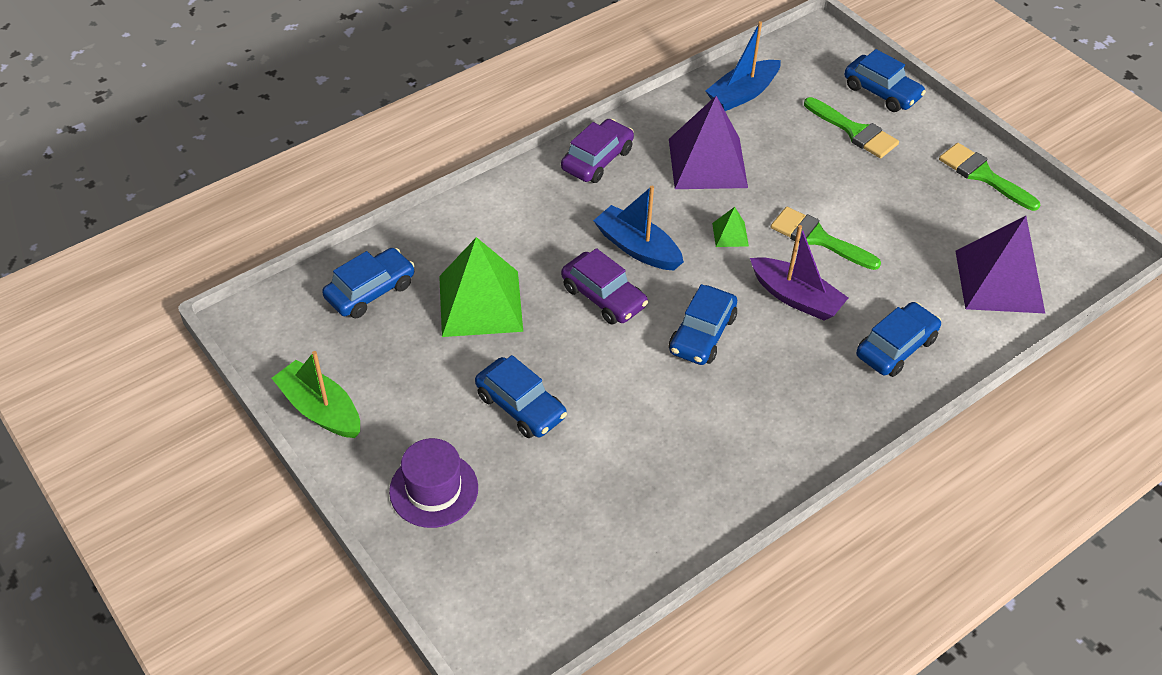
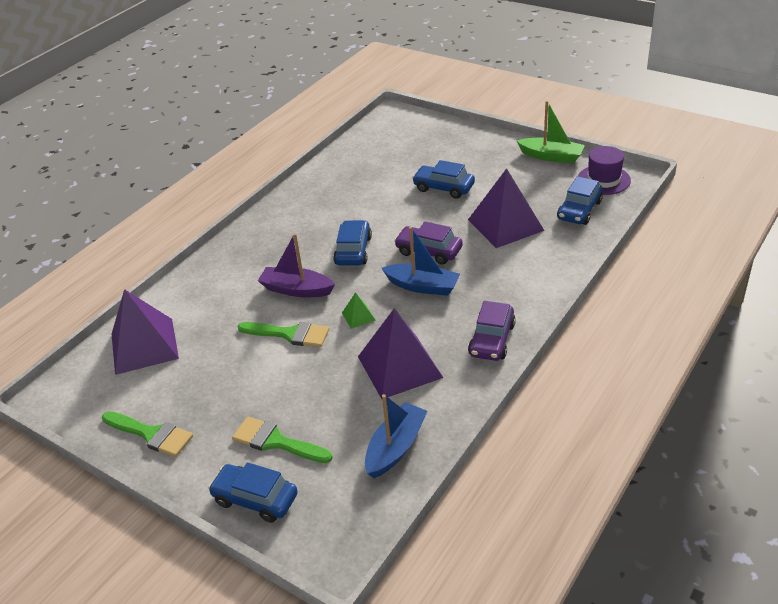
camera: 165 degrees right, 10 degrees down
(434, 489) = (464, 147): purple hat -> purple hat (603, 180)
(480, 303) = (505, 225): green pyramid -> purple pyramid
(896, 347) = (221, 281): blue car -> none

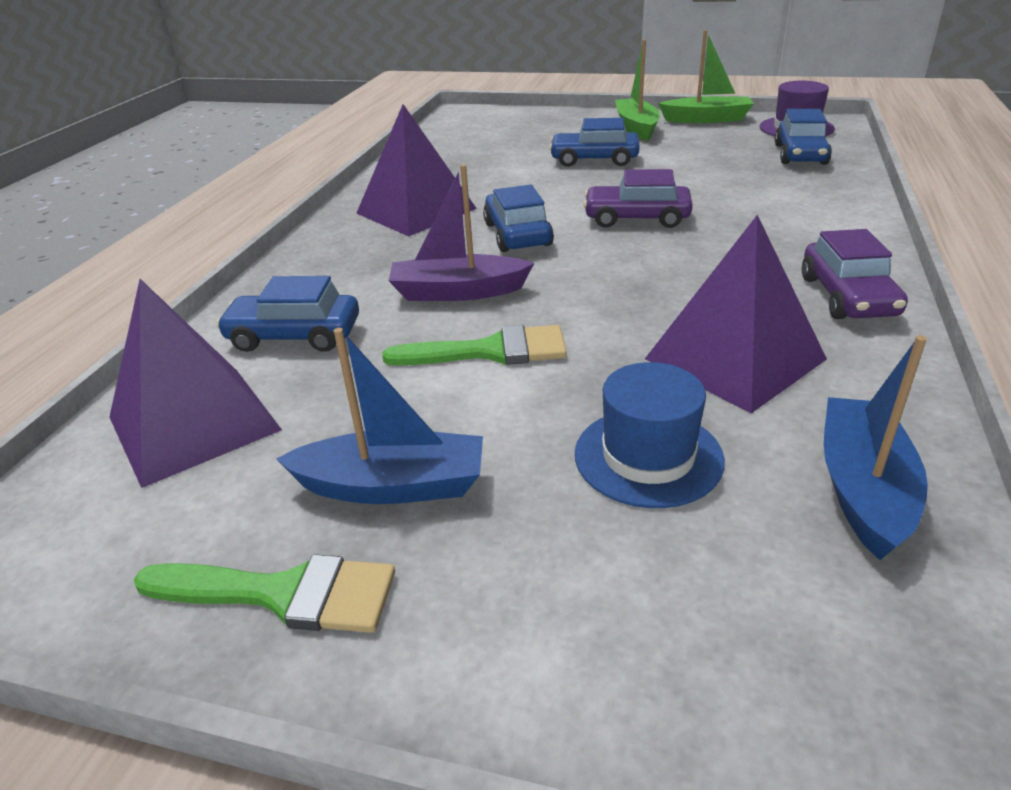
camera: 20 degrees left, 5 degrees down
(255, 499) = (647, 685): blue car -> blue car (294, 336)
(276, 442) = (601, 537): green brush -> none
(320, 410) = (648, 456): none -> blue hat
(358, 316) = (596, 306): green pyramid -> none
(422, 286) = (666, 255): blue boat -> blue boat (392, 486)
(496, 157) = (636, 128): none -> green boat
(505, 225) = (718, 179): purple pyramid -> purple pyramid (416, 211)

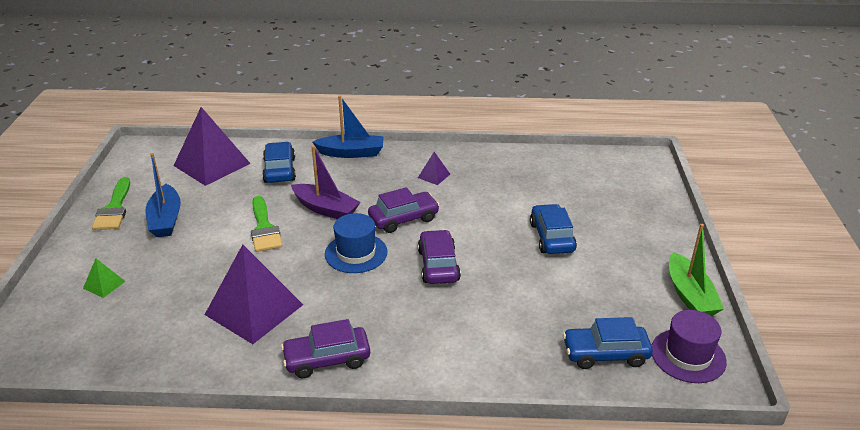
camera: 75 degrees right, 0 degrees up
(416, 211) = (434, 176): purple pyramid -> purple pyramid, size x0.43
(458, 292) = (325, 209): purple boat -> purple boat turned 135 degrees clockwise
(517, 234) = (403, 219): blue car -> purple car
(636, 128) = (643, 254): green boat -> none
(640, 579) = (104, 284): none -> green pyramid
(648, 456) = (175, 283): blue hat -> blue hat (356, 253)
(863, 489) = (143, 347): blue boat -> blue boat (351, 153)

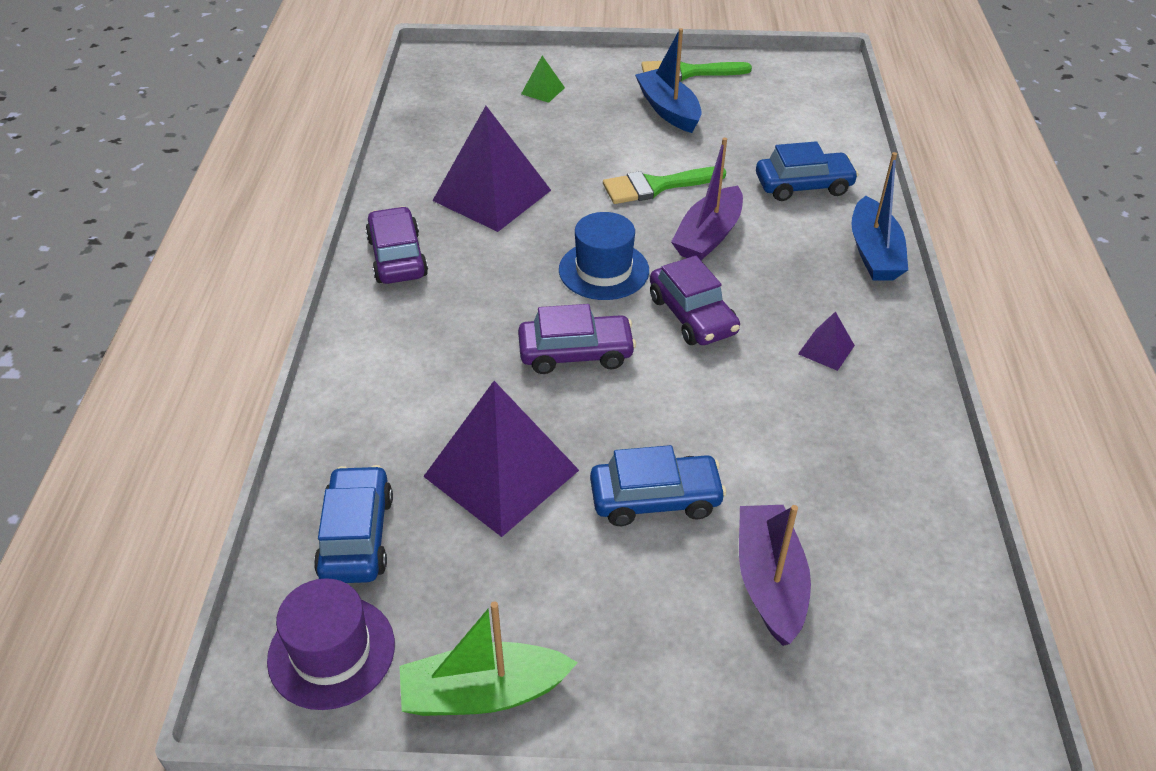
camera: 90 degrees right, 10 degrees up
(166, 219) = (668, 110): blue boat -> blue boat turned 75 degrees clockwise
(212, 164) = (804, 127): purple pyramid -> purple pyramid (501, 473)
(596, 205) = (769, 582): none -> purple boat

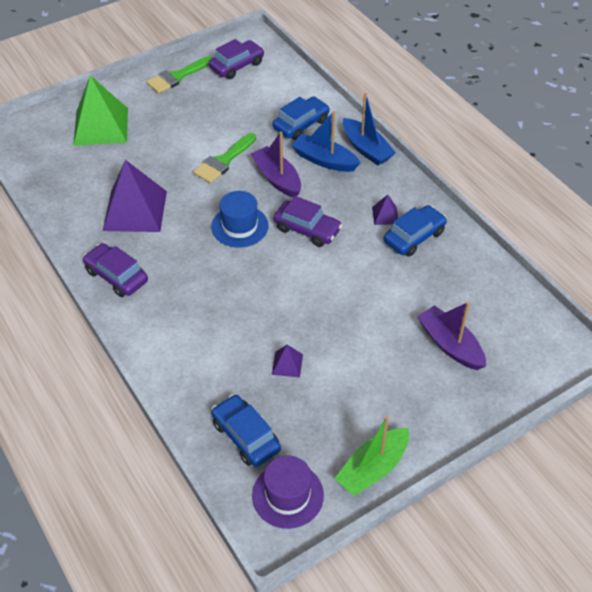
camera: 35 degrees left, 5 degrees up
(501, 473) = (287, 364): purple pyramid -> purple pyramid, size x0.43
(542, 91) = (101, 126): green pyramid -> green pyramid, size x2.31
(576, 353) = (267, 281): purple car -> purple car (237, 66)
(655, 499) = (370, 335): blue car -> blue car (414, 237)
(668, 110) = (188, 107): blue boat -> blue boat (324, 160)
(708, 236) = (277, 179): purple boat -> purple boat turned 150 degrees clockwise

